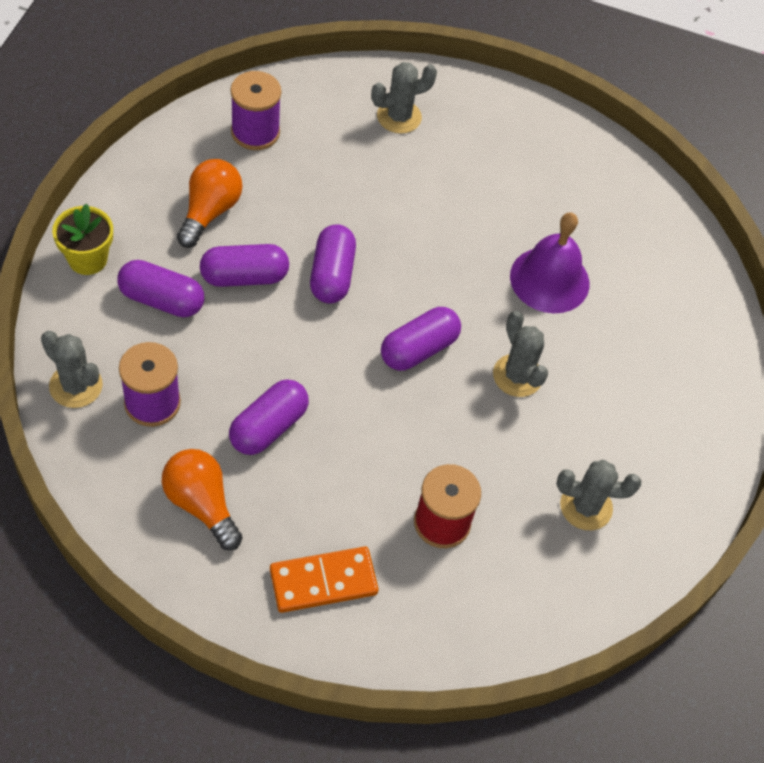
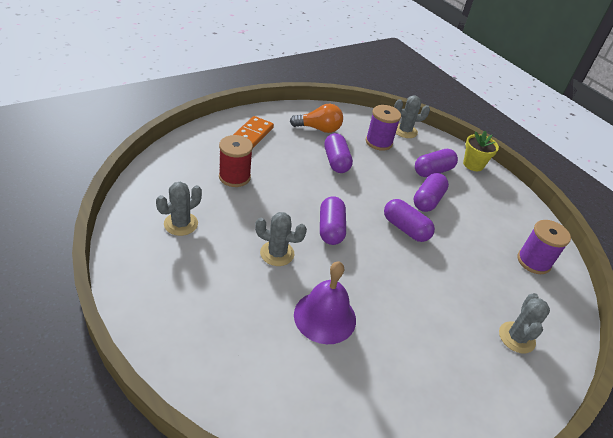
camera: 130 degrees right, 15 degrees down
(209, 212) = (480, 213): orange light bulb -> none

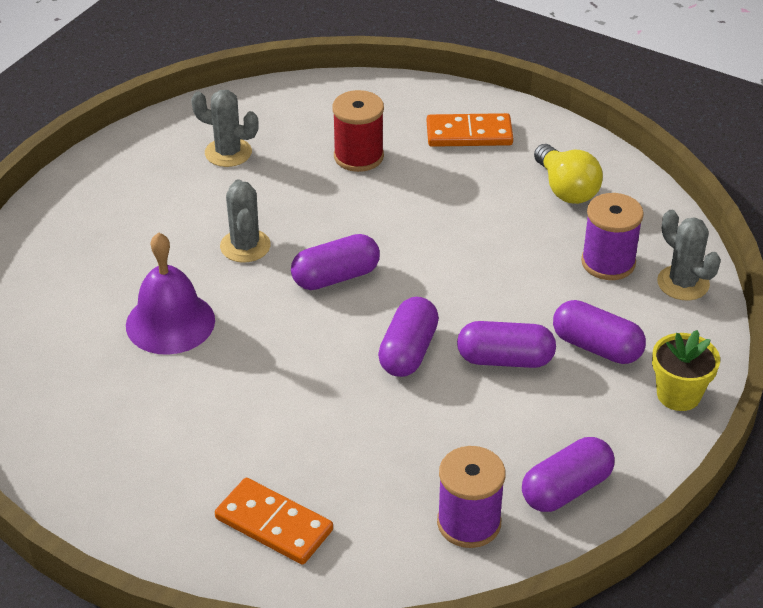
camera: 70 degrees right, 0 degrees up
(319, 129) = (566, 189): orange light bulb -> yellow light bulb
(336, 161) = (498, 233): purple capsule -> purple capsule (566, 489)
(516, 337) = (273, 524): grey cactus -> orange domino

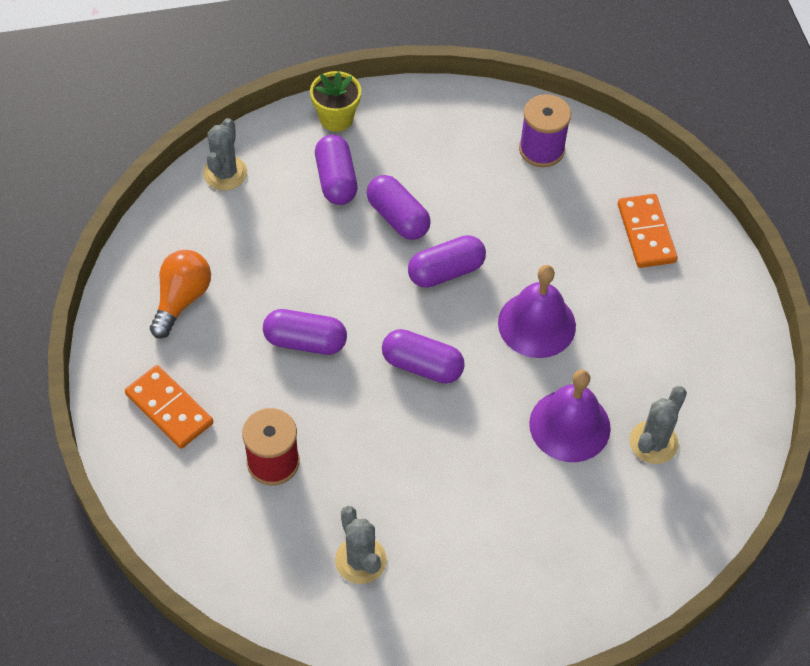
camera: 135 degrees left, 15 degrees up
(245, 246) = (451, 448): grey cactus -> grey cactus (653, 442)
(283, 371) = (536, 324): none -> purple bell
(566, 189) = (181, 299): yellow light bulb -> orange light bulb
(566, 489) = (468, 124): purple capsule -> purple capsule (305, 341)
(608, 262) = (244, 224): purple spool -> none

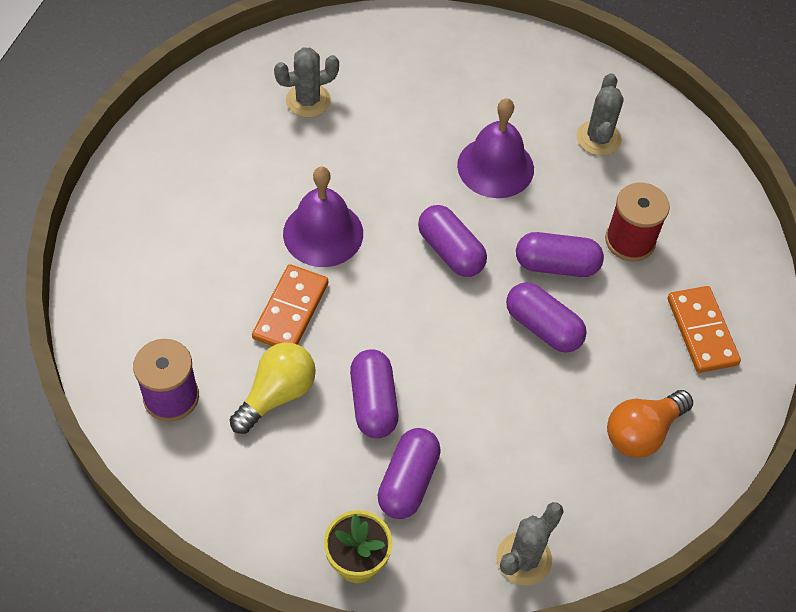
camera: 150 degrees left, 0 degrees up
(446, 271) = (367, 323): purple capsule -> purple capsule (556, 265)
(471, 188) = (277, 394): none -> yellow light bulb
(569, 425) = (363, 144): purple bell -> purple bell (495, 167)
(646, 233) = (153, 258): orange domino -> orange domino (290, 310)

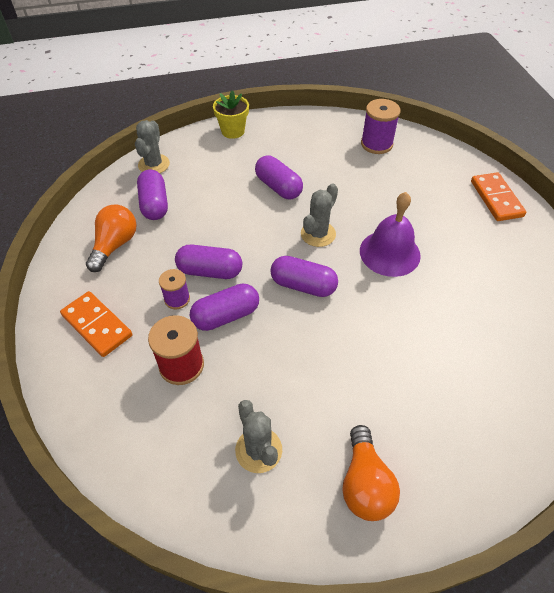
camera: 150 degrees right, 5 degrees down
(277, 394) = (329, 167): yellow light bulb -> none
(290, 310) = (363, 204): orange domino -> orange domino (496, 199)
(308, 101) = (500, 337): grey cactus -> grey cactus (318, 234)
(408, 481) = (233, 166): purple capsule -> purple capsule (154, 204)
(495, 167) = (322, 367): purple bell -> none
(529, 75) = (365, 483): none -> orange light bulb
(599, 313) = (177, 299): none -> purple spool

